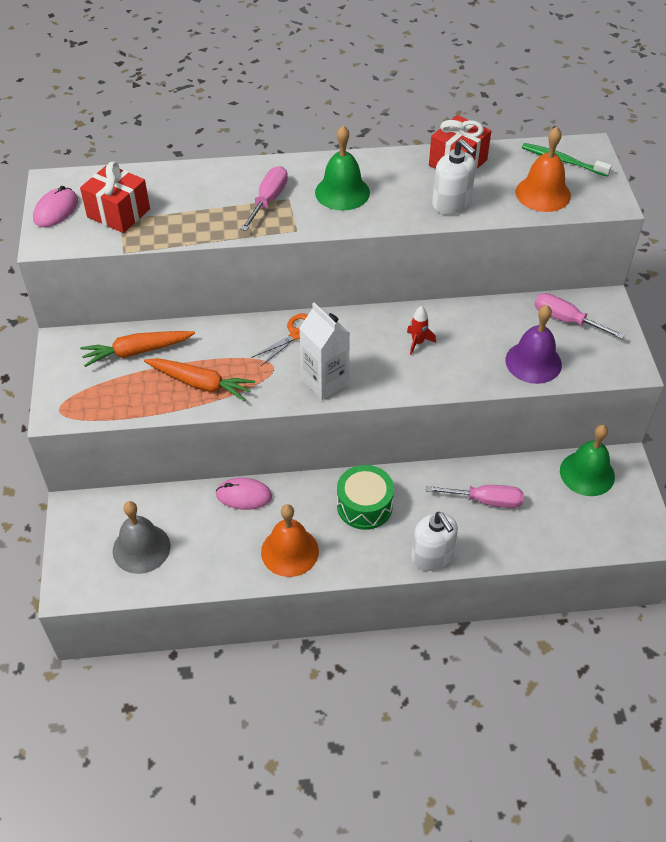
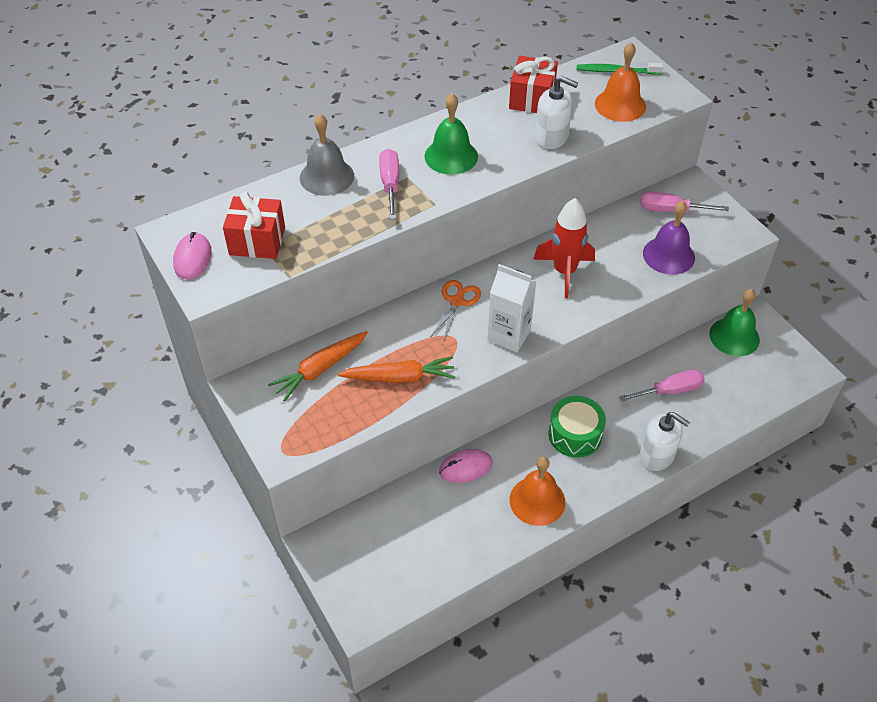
camera: 25 degrees left, 0 degrees up
(141, 548) = (404, 553): grey bell -> grey bell (327, 176)
(418, 342) = (564, 272): red rocket -> red rocket, size x2.03

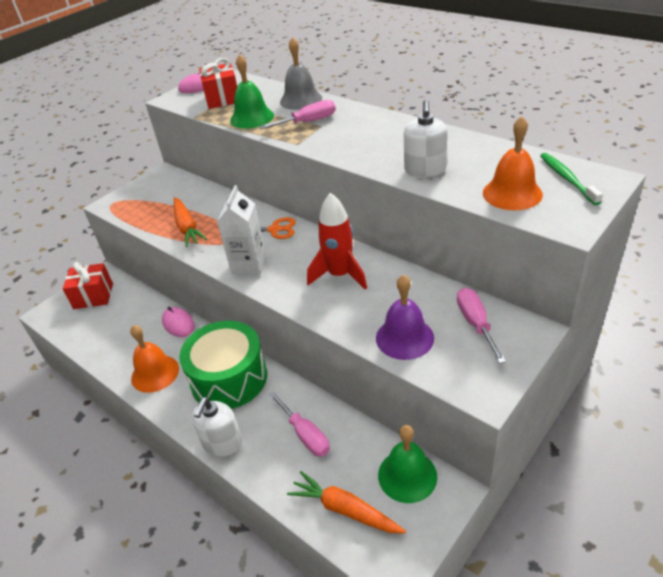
camera: 75 degrees right, 10 degrees down
(320, 369) = (184, 194): orange carrot -> orange carrot (345, 509)
(451, 156) = (359, 134): green bell -> green bell (252, 118)
(532, 99) = (471, 148): red gift -> red gift (93, 296)
(575, 435) = (229, 378): green drum -> green drum, size x1.57

